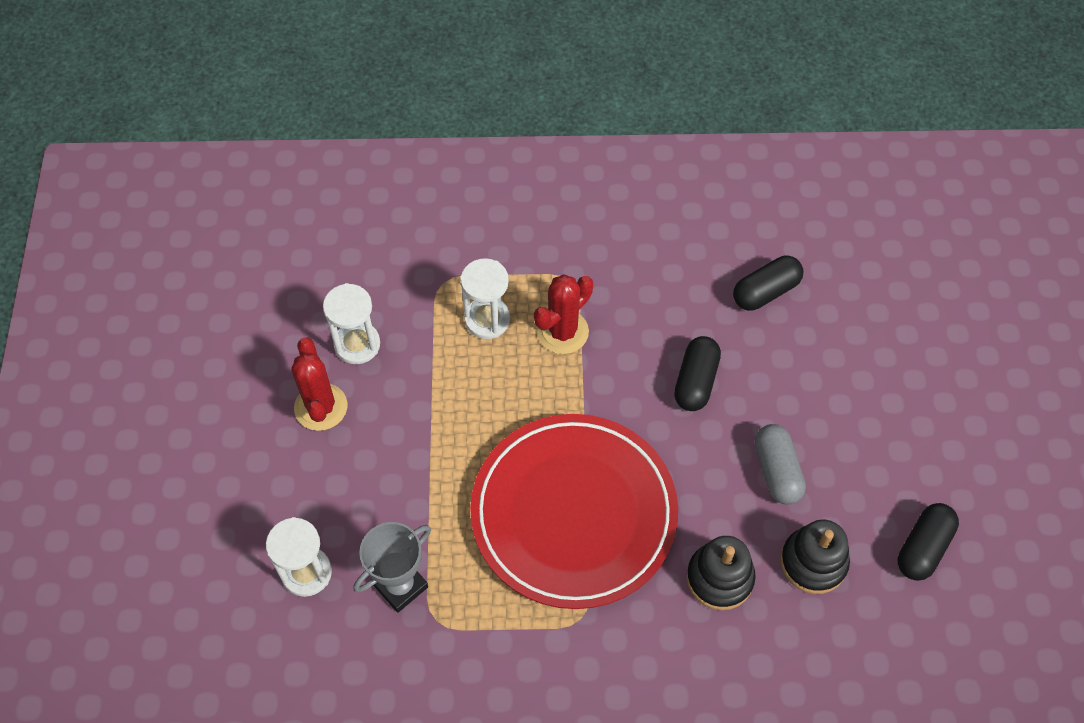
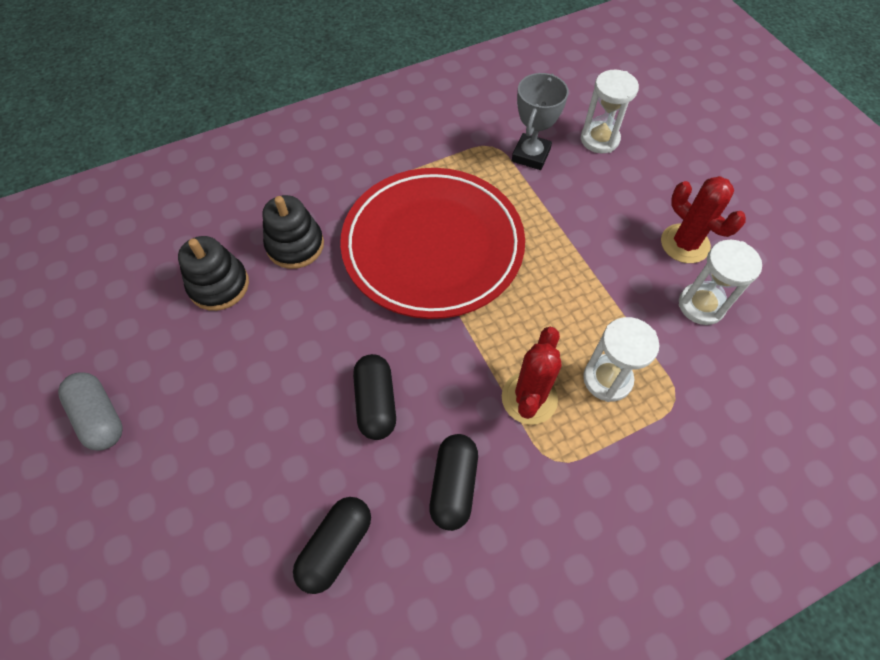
camera: 155 degrees right, 0 degrees up
(777, 471) = (270, 348): grey capsule -> grey capsule (100, 417)
(923, 548) = (120, 334): black capsule -> black capsule (453, 485)

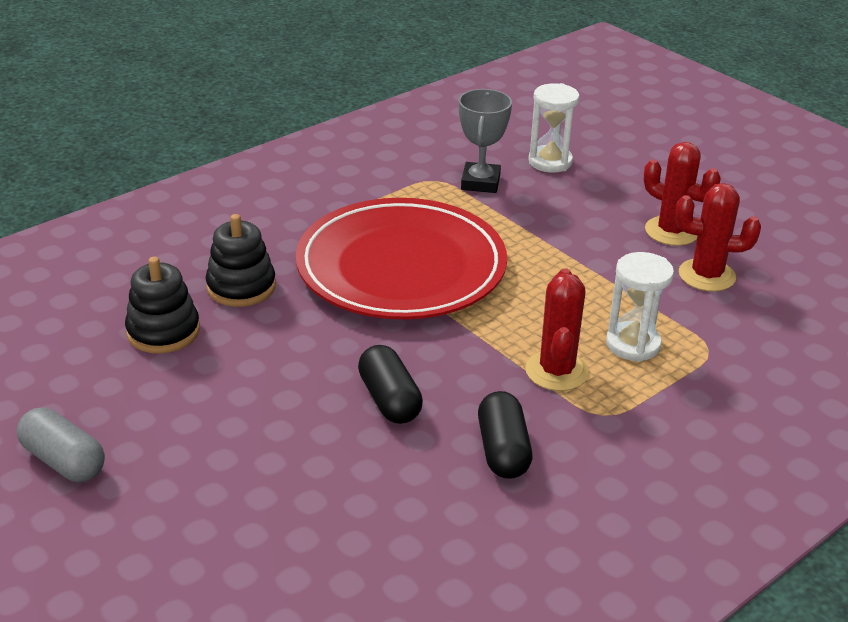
camera: 15 degrees left, 25 degrees down
(336, 547) = (393, 519): black capsule -> none
(701, 305) = (706, 275): white hourglass -> red cactus

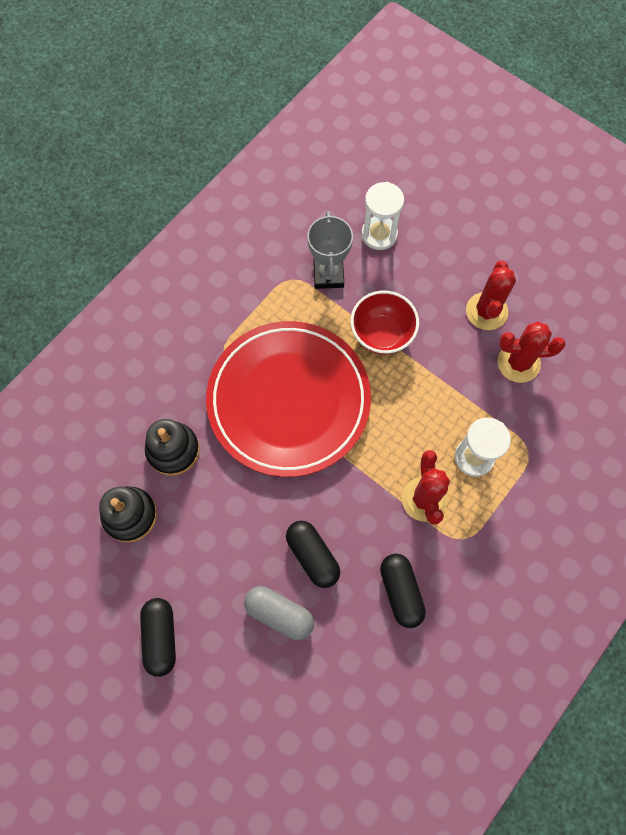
camera: 10 degrees left, 35 degrees up
(64, 461) = (103, 668): grey capsule -> grey capsule (279, 613)
(154, 443) = (161, 637): none -> black capsule
(534, 232) = (382, 334): none -> red bowl
(671, 231) = (486, 311): red cactus -> red cactus turned 75 degrees clockwise

